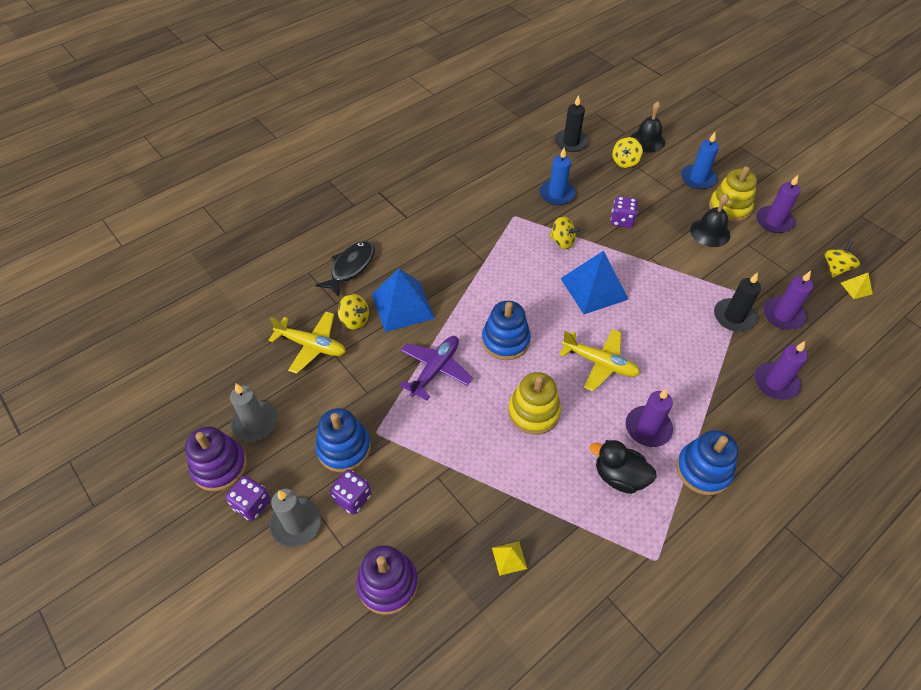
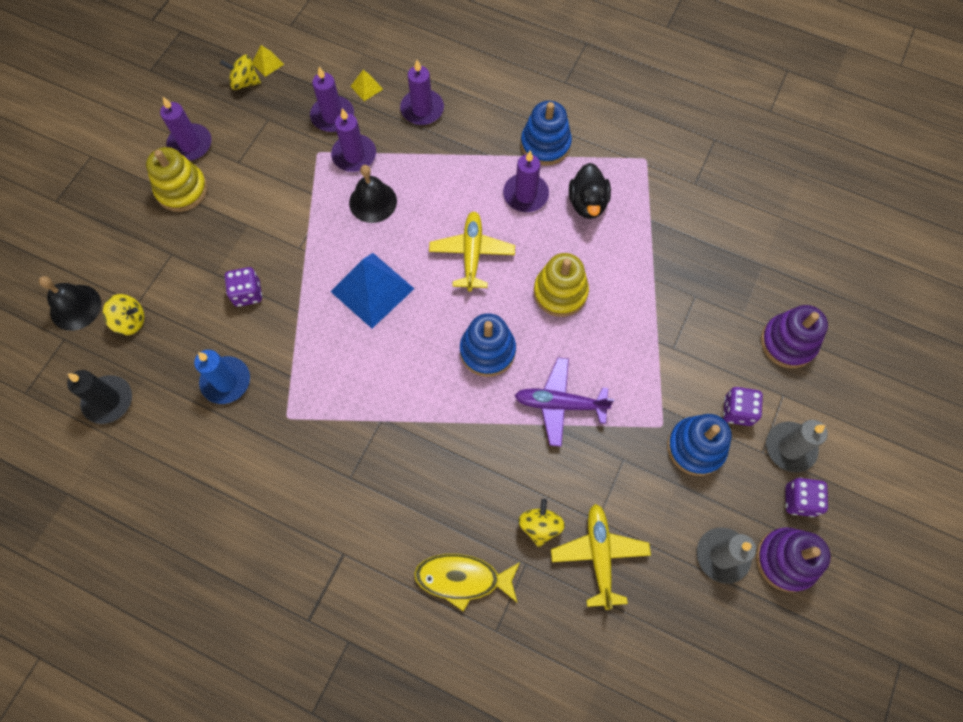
camera: 115 degrees left, 15 degrees up
(351, 267) = (462, 578): black fish -> yellow fish
(403, 305) = (492, 482): blue pyramid -> none
(509, 558) = (709, 260): yellow pyramid -> yellow pyramid (366, 87)
(562, 242) = (311, 346): yellow spinning top -> none
(697, 179) = (138, 232): blue candle -> none
(710, 232) = (233, 200): black bell -> black bell (373, 202)
(733, 317) = (354, 155): black candle -> purple candle

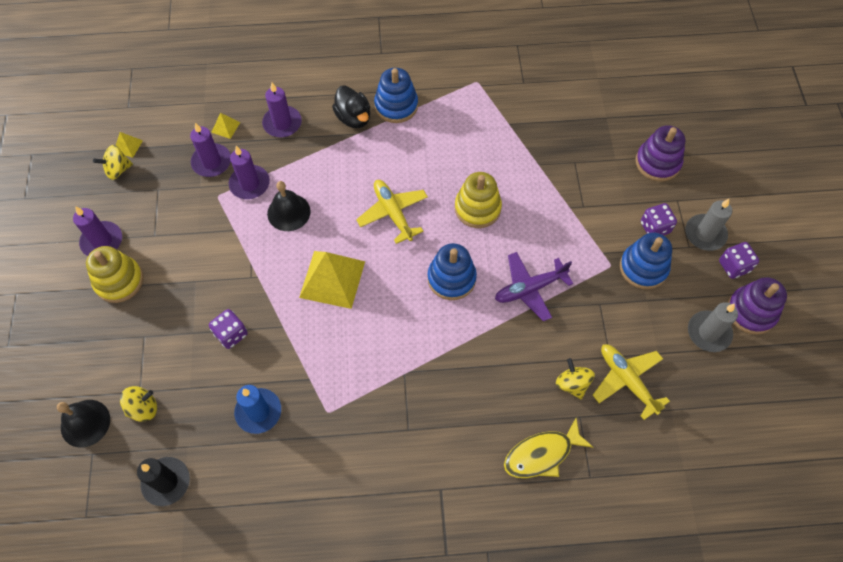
camera: 30 degrees left, 5 degrees down
(372, 290) = (332, 279): blue pyramid -> yellow pyramid
(525, 195) = (405, 149): purple candle -> none
(587, 203) = (455, 134): black duck -> black duck (353, 118)

